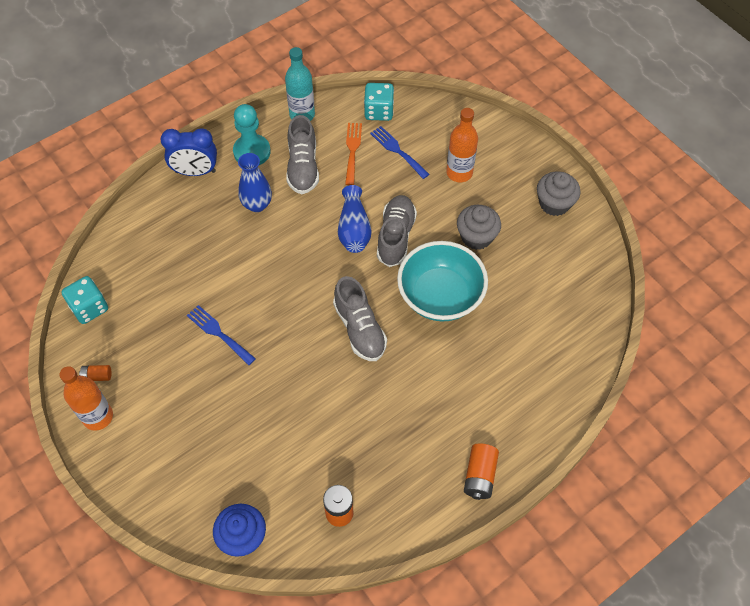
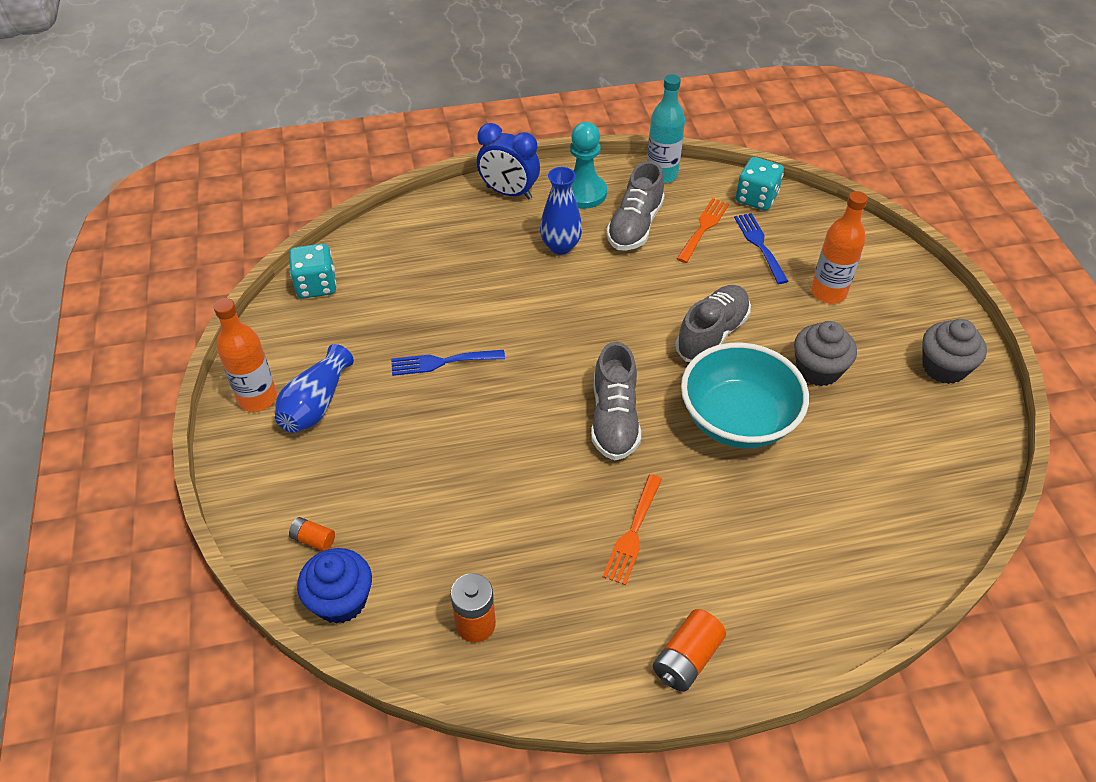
camera: 25 degrees right, 10 degrees down
(97, 376) = (282, 356): orange battery -> orange battery (313, 539)
(218, 333) = (442, 362): blue fork -> blue fork turned 75 degrees counterclockwise
(354, 229) = (663, 309): blue vase -> blue vase (316, 404)
(409, 406) = (633, 533): none -> orange fork

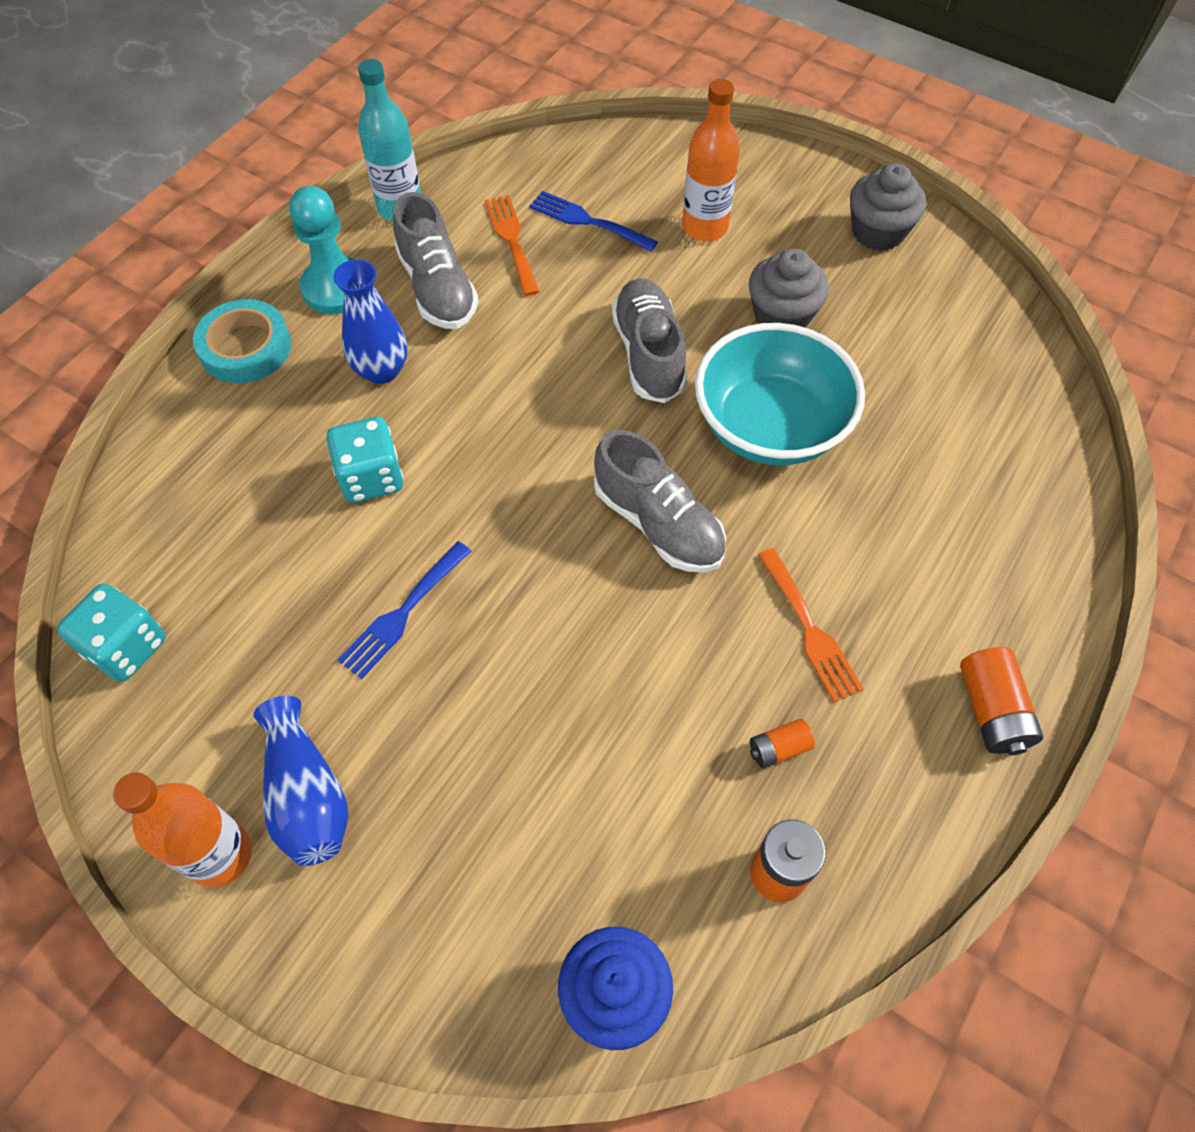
camera: 45 degrees left, 10 degrees up
(313, 539) = (500, 957): orange battery -> orange battery (778, 748)
(509, 193) = (246, 347): blue clock -> turquoise tape
(756, 198) = (528, 171): turquoise dice -> turquoise dice (371, 477)

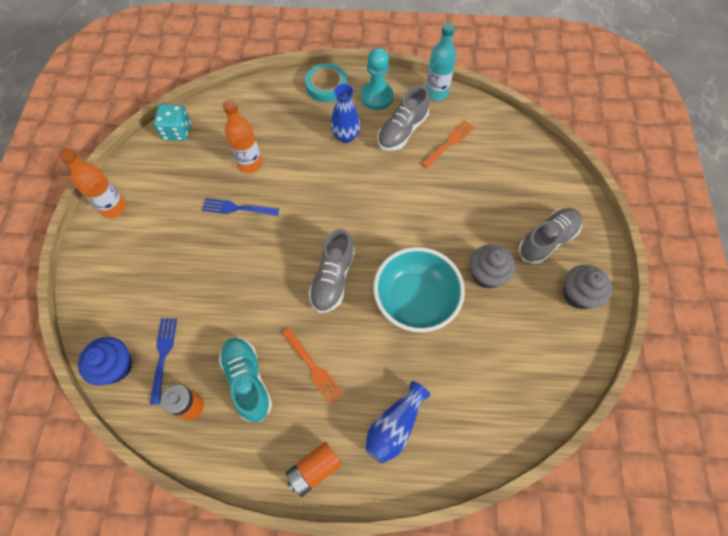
camera: 60 degrees right, 5 degrees up
(307, 795) = (147, 220): blue vase -> blue vase (394, 426)
(371, 477) = (292, 162): turquoise dice -> none
(587, 221) = (484, 165): blue fork -> blue fork (163, 355)
(648, 354) = (423, 229): grey shoe -> grey shoe (547, 240)
(704, 227) = (518, 214): orange bottle -> orange bottle (250, 164)
(778, 748) = (248, 381): orange battery -> turquoise shoe
(810, 630) = (313, 368): orange fork -> orange fork turned 75 degrees counterclockwise

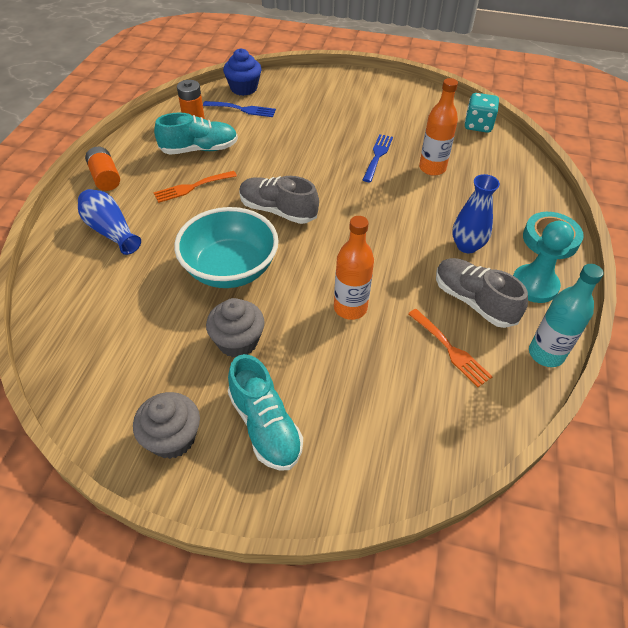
camera: 100 degrees right, 15 degrees down
(114, 207) = (392, 89): orange bottle -> orange bottle (350, 308)
(547, 240) = (265, 426): grey shoe -> turquoise shoe

